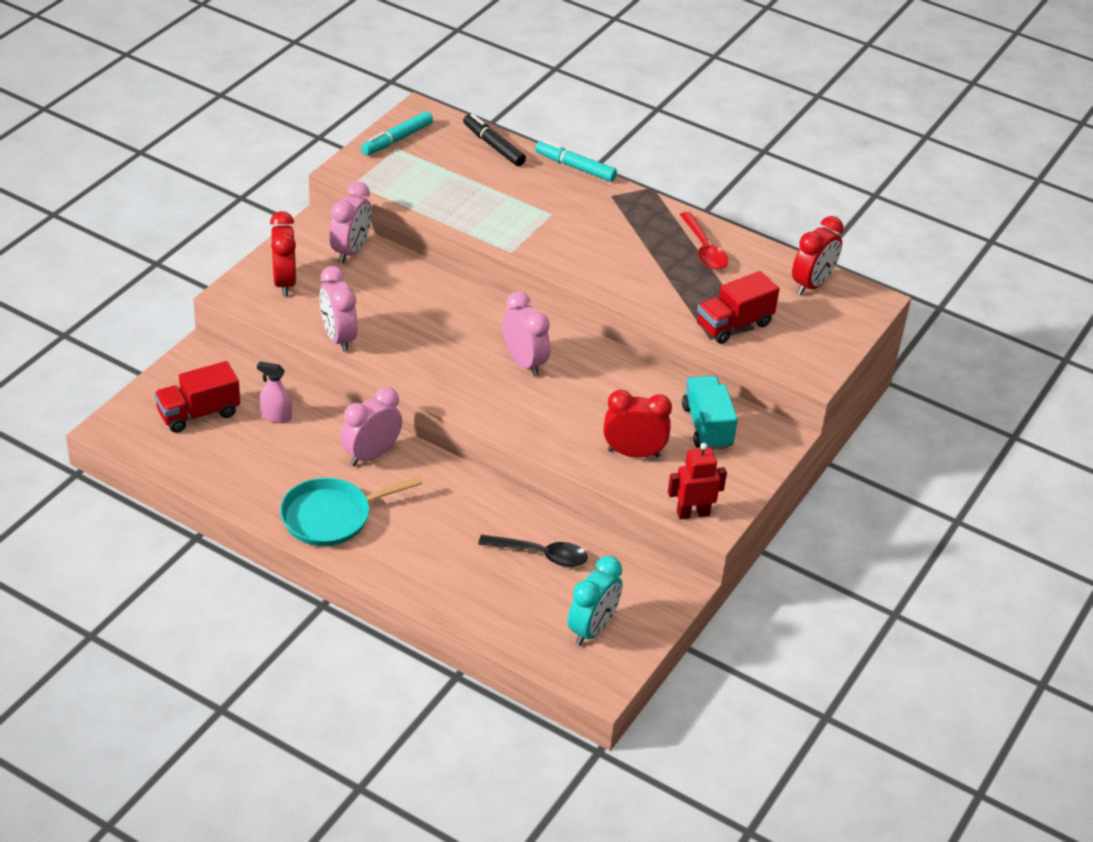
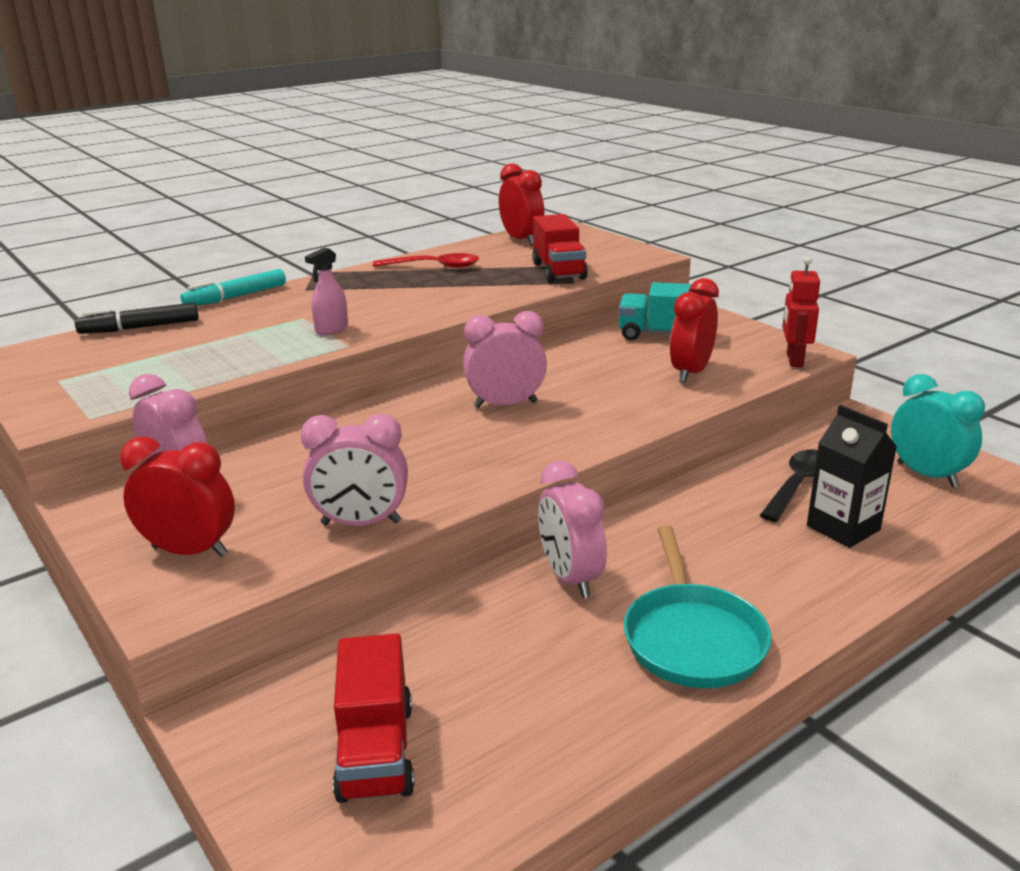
camera: 65 degrees left, 15 degrees down
(276, 416) = (437, 656): pink spray bottle -> pink spray bottle (331, 329)
(397, 139) = (41, 377): turquoise marker -> none
(488, 581) = (843, 528): none -> black carton

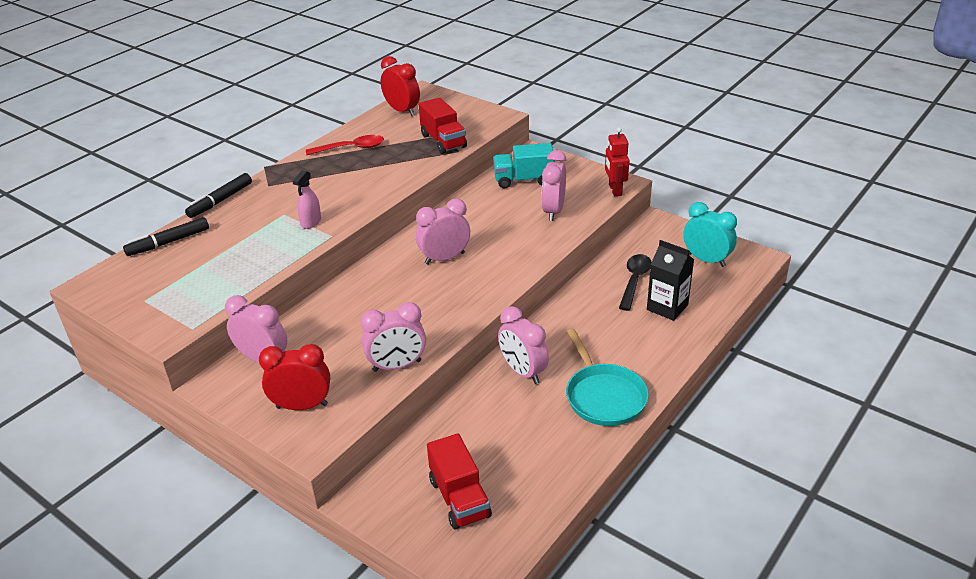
camera: 15 degrees left, 10 degrees up
(236, 297) = (220, 201): turquoise marker -> black marker
(691, 372) = (553, 211): red clock -> pink clock

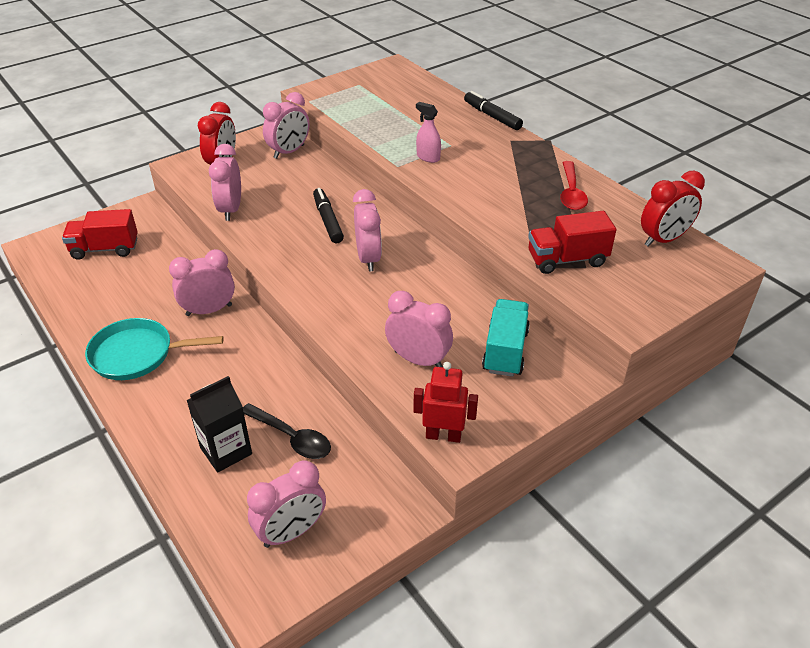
camera: 105 degrees right, 5 degrees up
(168, 242) = (435, 93): black marker -> black marker (328, 220)
(706, 260) = (291, 532): turquoise clock -> pink clock

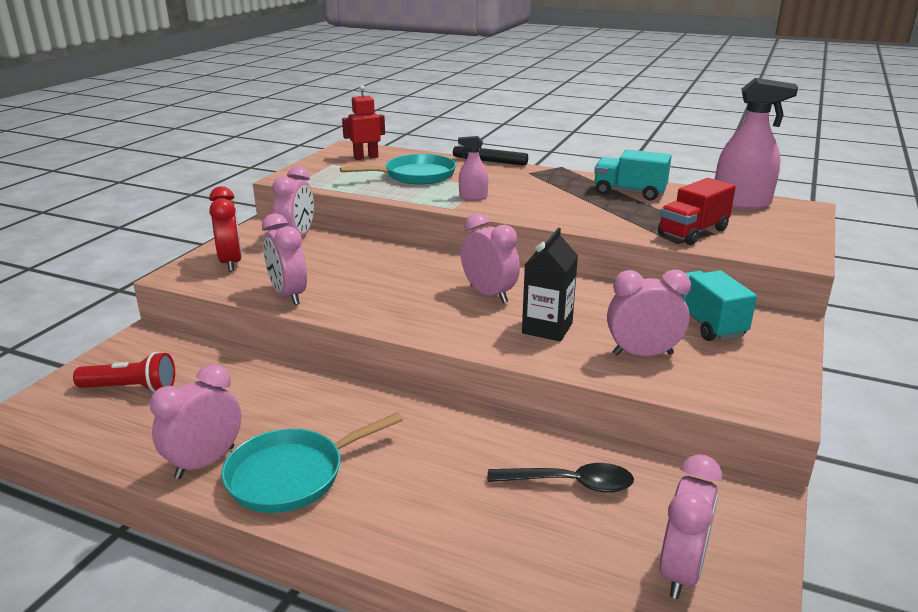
camera: 30 degrees left, 15 degrees down
(105, 249) = (131, 388): red truck -> red flashlight
(209, 310) = (336, 404): pink clock -> pink clock (205, 462)
(226, 451) = (514, 526): black carton -> black carton (547, 328)
(328, 220) = (408, 277): black marker -> none
(410, 117) = (415, 175): none -> turquoise pan
(443, 435) = (747, 403): red robot -> red robot (366, 157)
(571, 193) = (629, 193): red spoon -> turquoise truck
(663, 239) = (741, 203): red clock -> pink spray bottle

